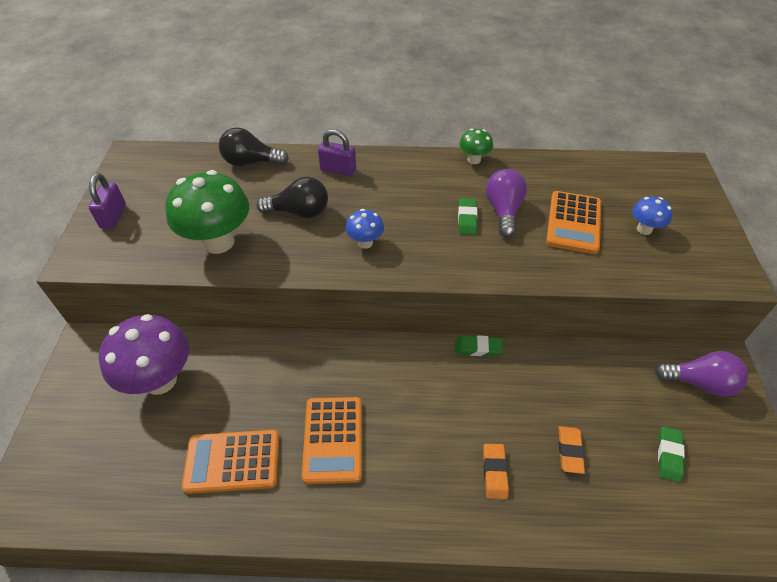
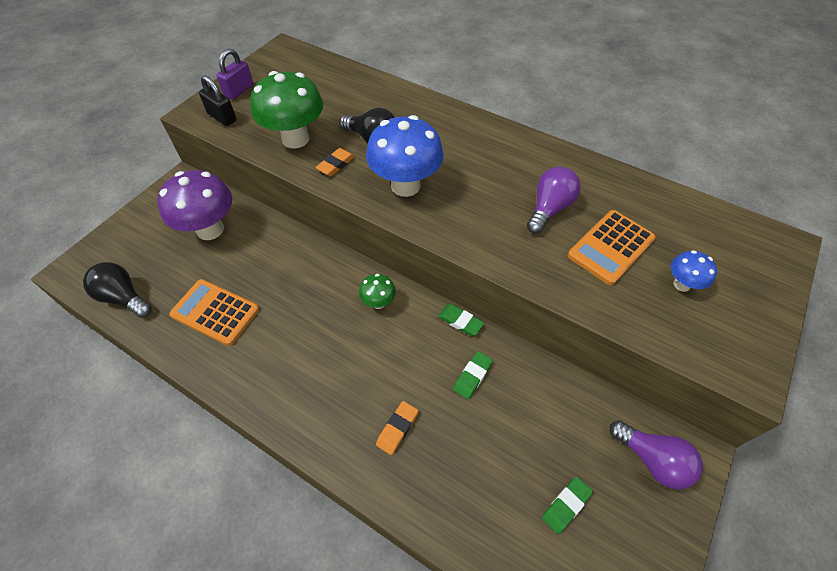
camera: 30 degrees right, 5 degrees up
(116, 251) = (222, 117): none -> black padlock
(251, 162) = (366, 85): black light bulb -> black light bulb (124, 298)
(333, 439) = (294, 334): orange calculator -> none
(338, 170) = (430, 116): purple padlock -> none
(365, 242) = (405, 186): blue mushroom -> blue mushroom, size x2.04
(467, 219) = (509, 202): green eraser -> green eraser (472, 376)
(474, 160) = (558, 152): green mushroom -> green mushroom (378, 302)
(569, 451) = (475, 448): orange eraser -> orange eraser (336, 164)

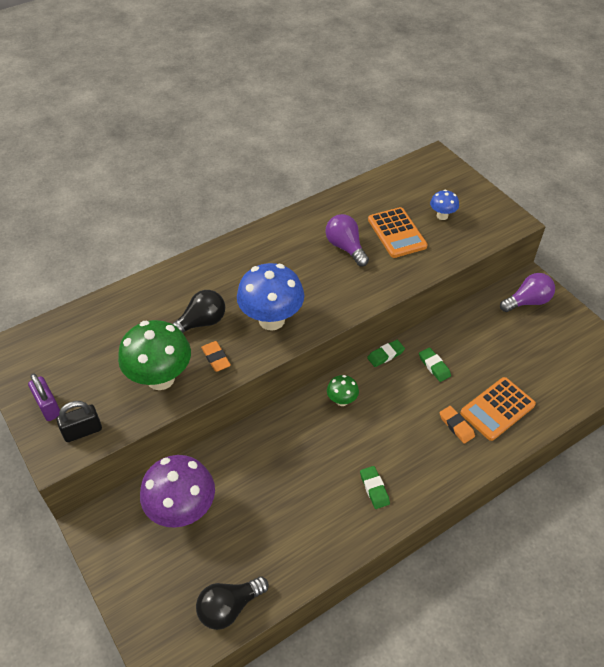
camera: 65 degrees left, 5 degrees down
(215, 312) = (290, 526): orange calculator -> orange calculator (497, 409)
(566, 505) = (540, 356): green eraser -> green eraser (374, 489)

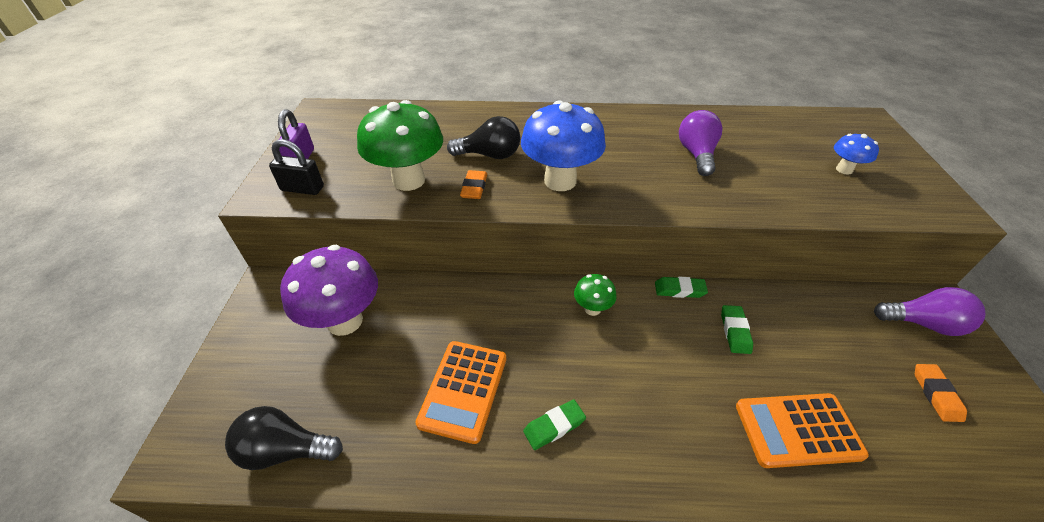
camera: 35 degrees right, 5 degrees down
(374, 489) = (554, 426): green eraser -> green eraser turned 45 degrees clockwise
(397, 233) = (770, 164): orange calculator -> orange calculator (463, 390)
(456, 426) = (720, 417): orange eraser -> orange eraser (936, 394)

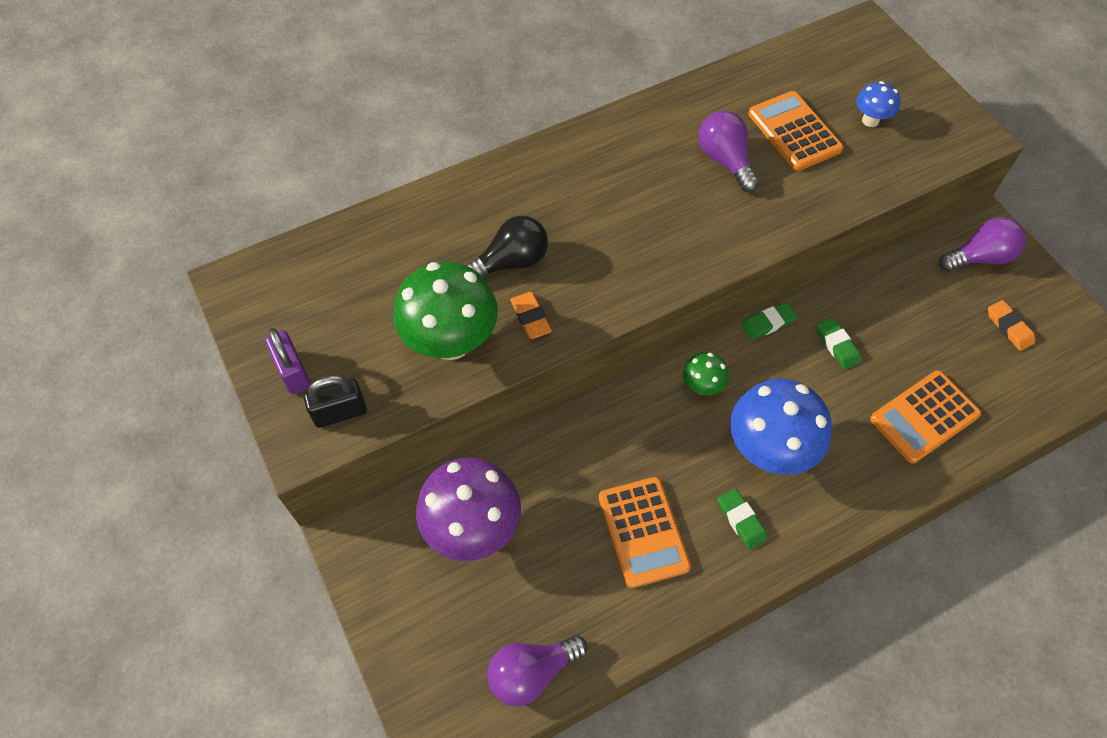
camera: 30 degrees left, 15 degrees up
(285, 450) = (531, 672): black light bulb -> purple light bulb
(554, 426) = (741, 520): green eraser -> green eraser turned 60 degrees counterclockwise
(560, 181) = (612, 265): blue mushroom -> blue mushroom (768, 450)
(767, 156) = (794, 132): none -> orange calculator

